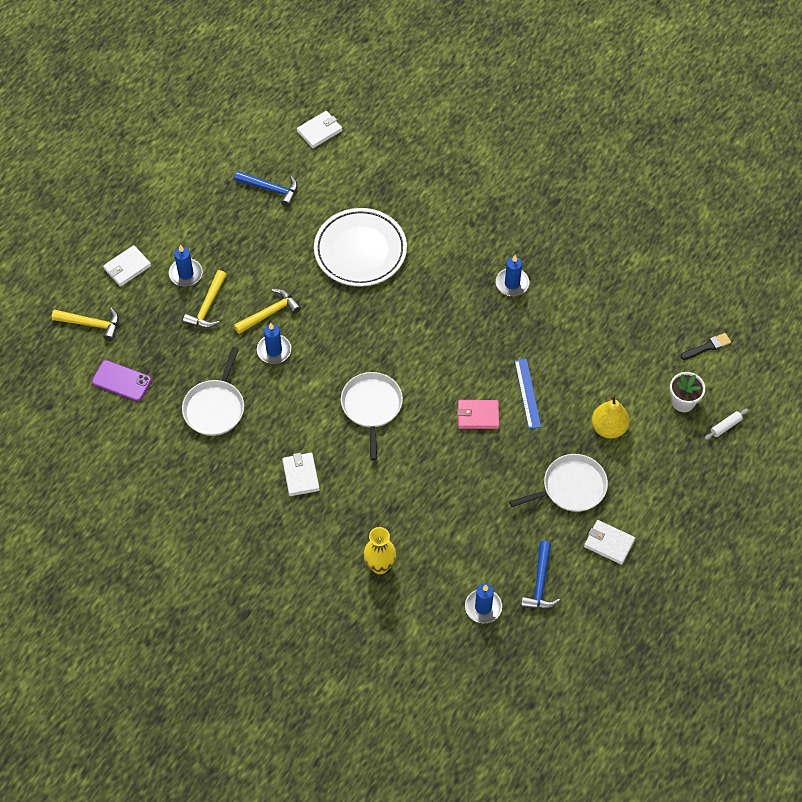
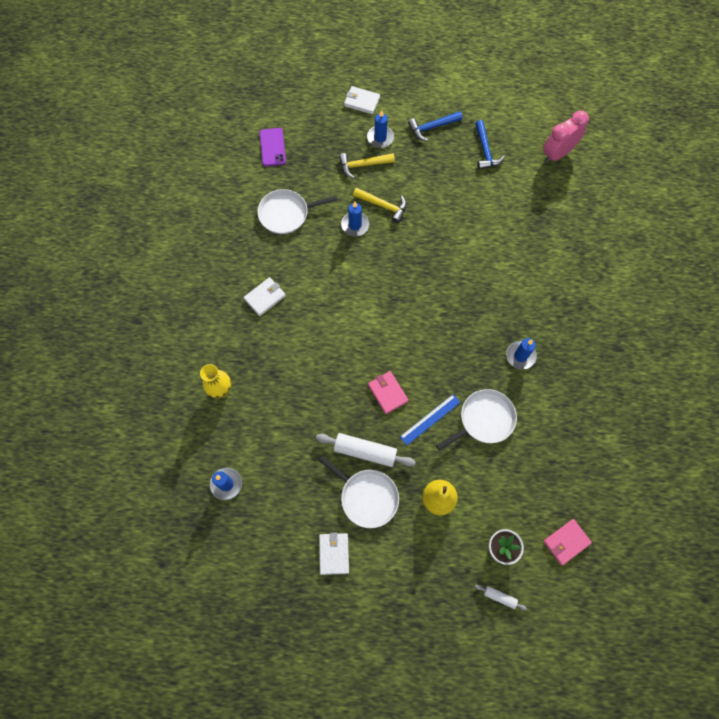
camera: 60 degrees right, 10 degrees up
(91, 324) = (304, 106): yellow hammer -> none
(319, 131) = (557, 154): white wallet -> pink clock
(360, 250) = (475, 235): white plate -> none
(371, 407) = (349, 314): white pan -> white pan (484, 419)
(525, 466) = (365, 451): none -> white rolling pin
(540, 583) = (269, 517): blue hammer -> blue hammer (432, 127)
(707, 347) = (566, 542): black brush -> pink wallet

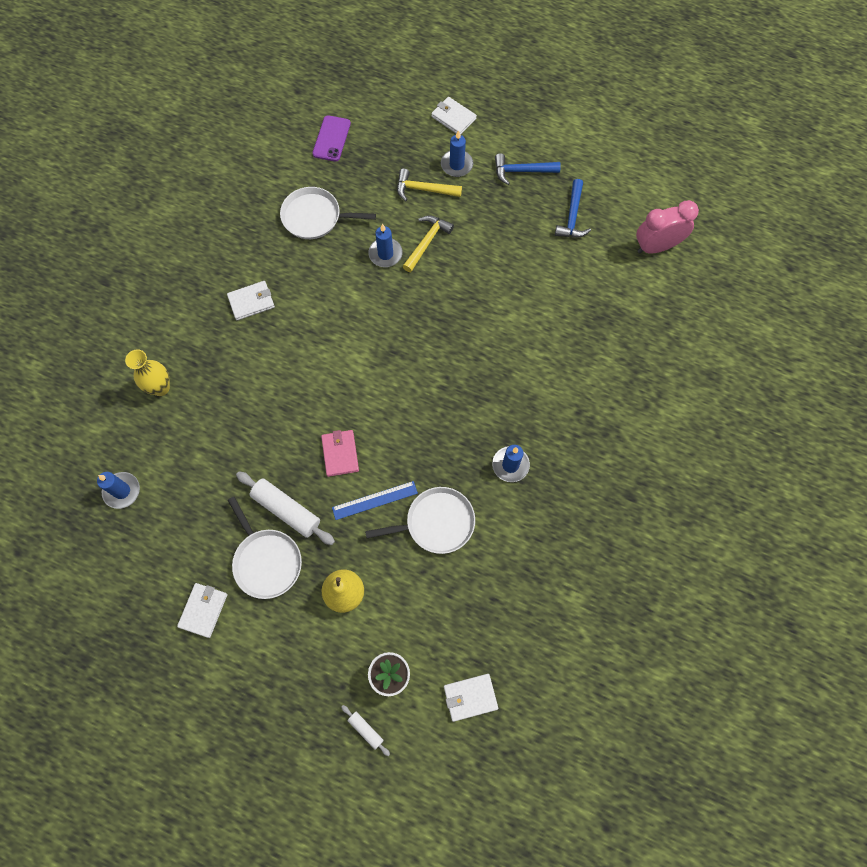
camera: 20 degrees right, 0 degrees up
(383, 206) = (426, 242): yellow hammer -> yellow hammer turned 105 degrees counterclockwise
(566, 542) = (470, 697): pink wallet -> white wallet

